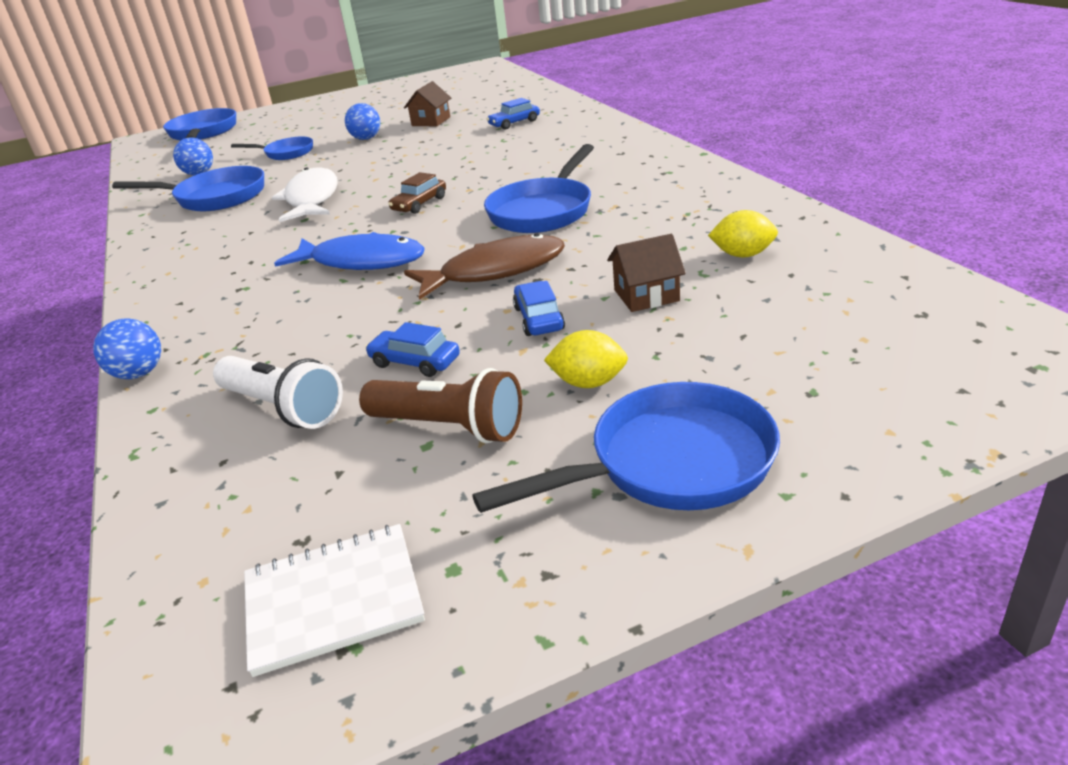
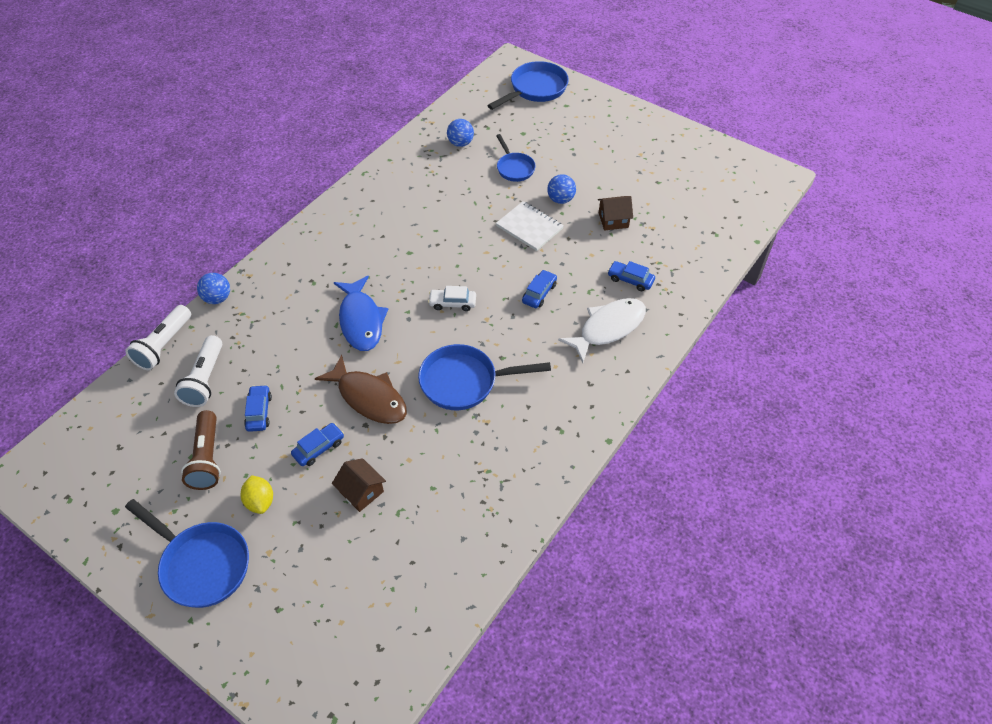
camera: 55 degrees right, 20 degrees up
(146, 446) = (164, 345): none -> white flashlight
(215, 197) = (426, 180): blue pan -> none
(312, 199) = (441, 236): white fish -> white fish (608, 328)
(333, 600) = (90, 479): white notebook -> white notebook (529, 227)
(419, 204) = (452, 303): brown car -> white car
(472, 161) = (539, 293): none -> blue car
(742, 255) = (431, 526): yellow lemon -> none

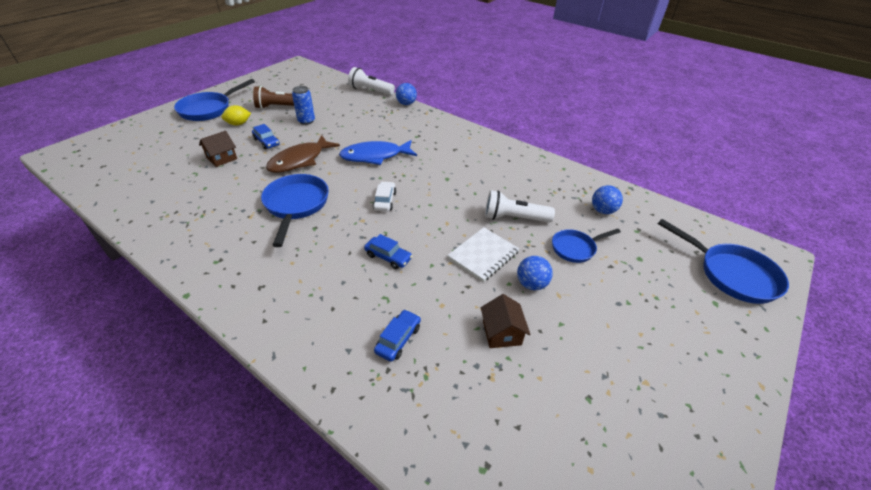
camera: 90 degrees right, 10 degrees down
(205, 379) = (339, 103): white flashlight -> white flashlight (514, 218)
(259, 412) = (306, 121): blue car -> blue can
(608, 328) = (328, 309): white fish -> none

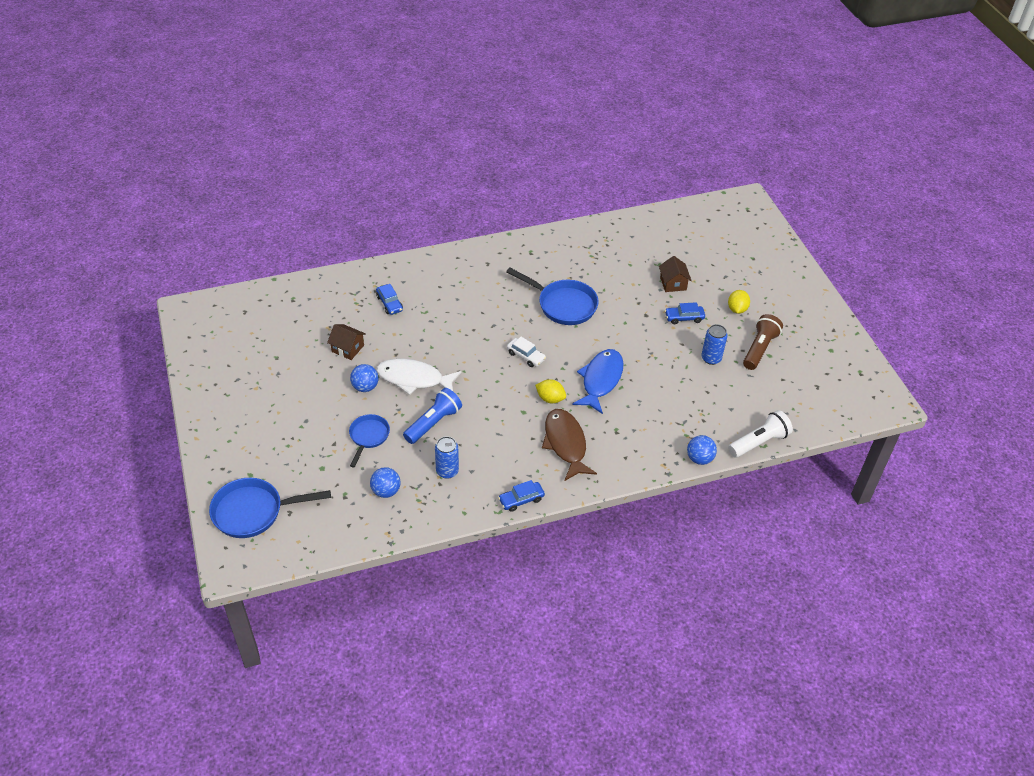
camera: 125 degrees right, 5 degrees up
(209, 109) = (787, 297): blue pan -> none
(300, 160) = (632, 328): brown fish -> brown fish (565, 444)
(388, 257) = (460, 329): blue car -> blue car (521, 499)
(419, 171) = (550, 399): none -> yellow lemon
(483, 255) = (414, 379): white notebook -> white fish
(514, 218) = (433, 423): white flashlight -> blue flashlight
(545, 190) = (447, 471): none -> blue can

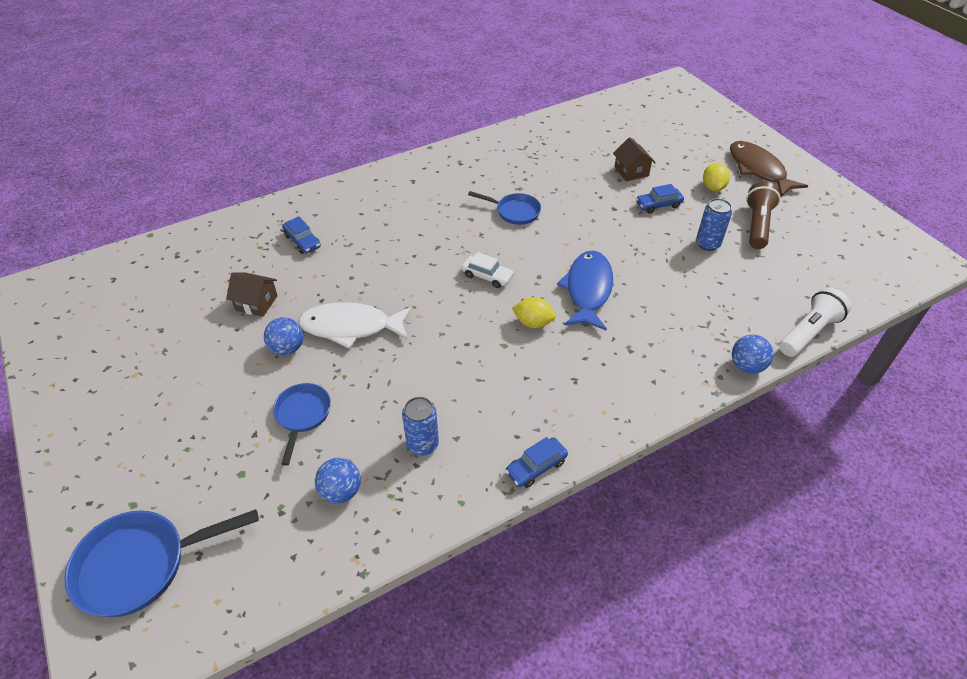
camera: 10 degrees left, 0 degrees up
(433, 423) = (389, 380): blue flashlight -> none
(563, 305) = (514, 212): blue pan -> blue pan, size x0.62
(565, 444) = (571, 377): brown fish -> brown fish (758, 170)

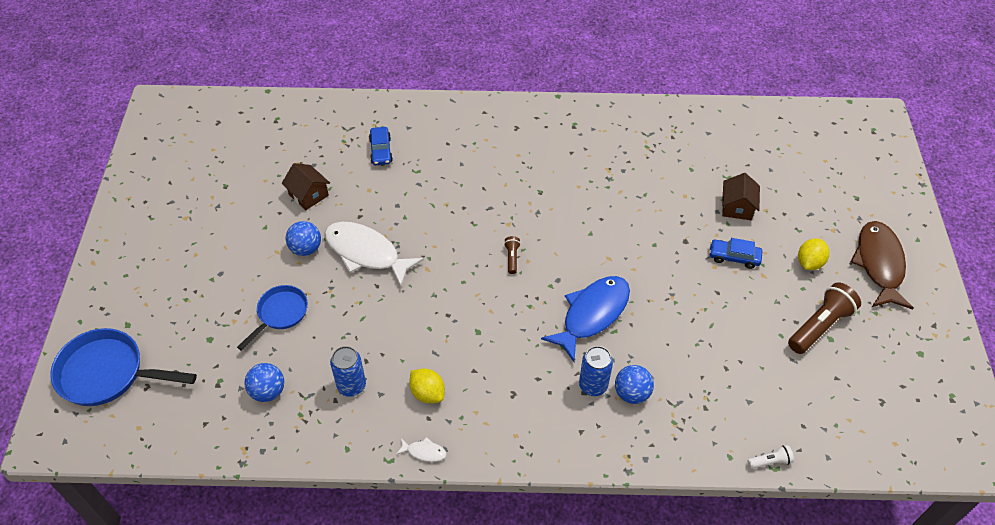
camera: 30 degrees right, 5 degrees up
(487, 276) = (512, 258): white car -> brown flashlight
(514, 212) = (586, 202): blue pan -> none
(533, 323) = (518, 323): yellow lemon -> yellow lemon (427, 393)
(536, 467) = (424, 452): blue car -> white fish
(707, 244) = (748, 322): blue can -> blue can (593, 385)
(746, 366) = (679, 462): blue ball -> blue ball (632, 393)
(808, 332) = (770, 461): white flashlight -> white flashlight, size x0.48

